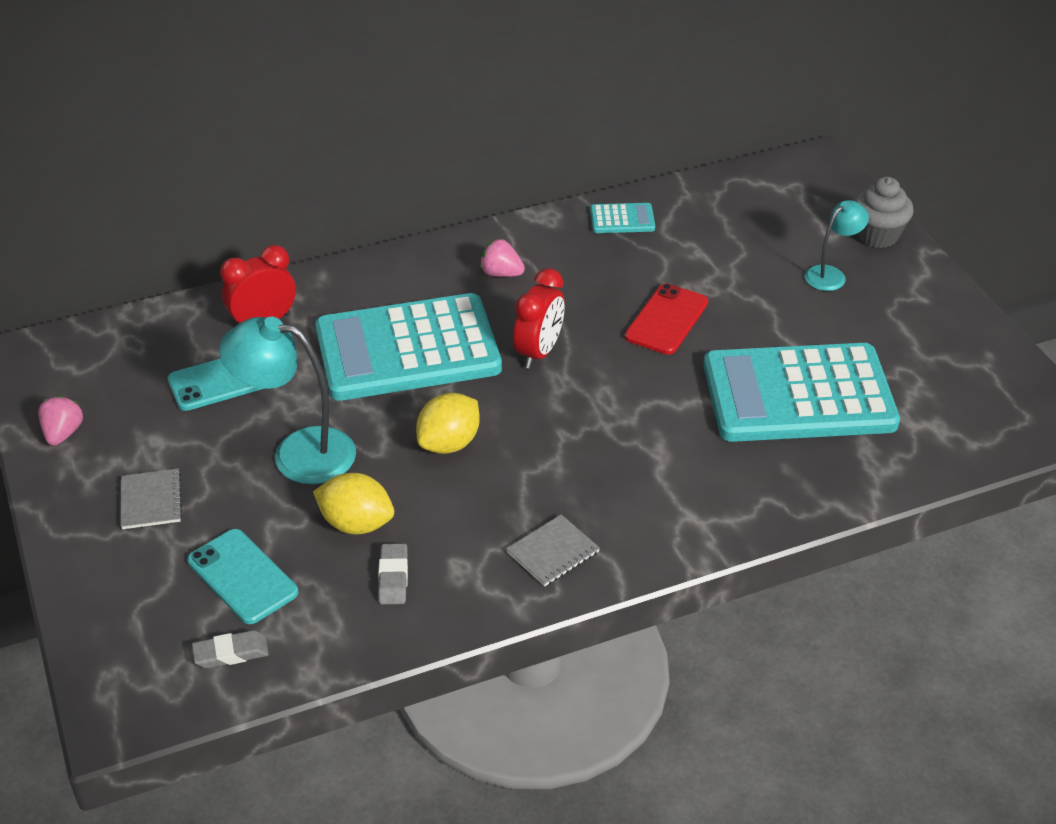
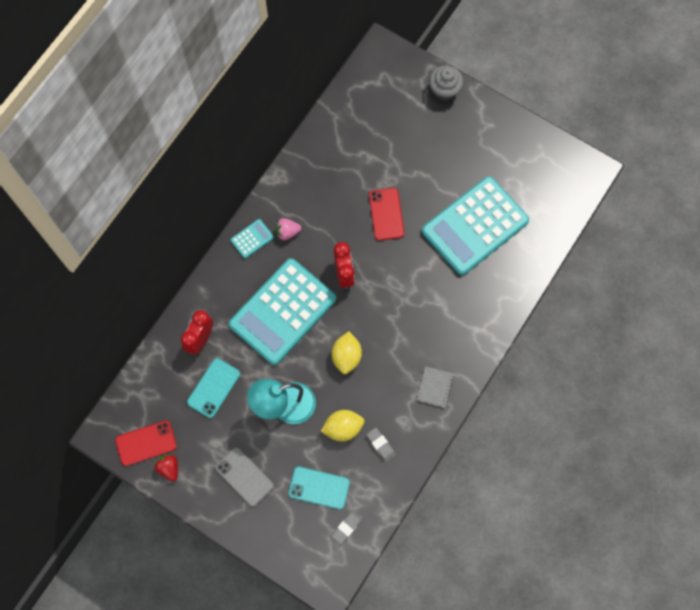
camera: 35 degrees left, 30 degrees up
(63, 433) = (169, 468): pink strawberry -> red strawberry
(67, 391) = (146, 443): none -> red phone
(151, 501) = (244, 476): grey notebook -> grey phone
(622, 219) = (317, 155): turquoise calculator -> turquoise calculator (252, 239)
(831, 274) = (440, 134): turquoise lamp -> none

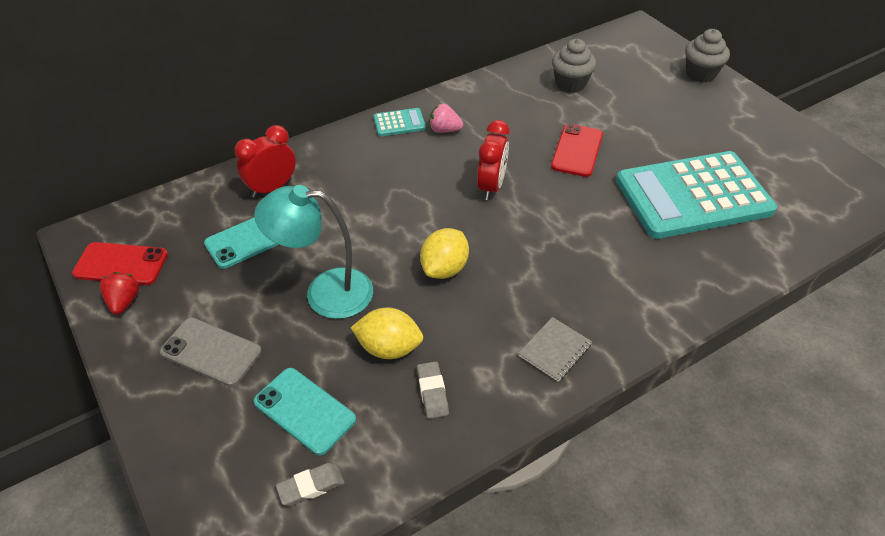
camera: 25 degrees right, 25 degrees down
(244, 476) = (211, 352): grey phone -> grey phone turned 45 degrees counterclockwise
(283, 312) = (390, 196): turquoise calculator -> none
(355, 143) = (570, 84): none -> grey cupcake

